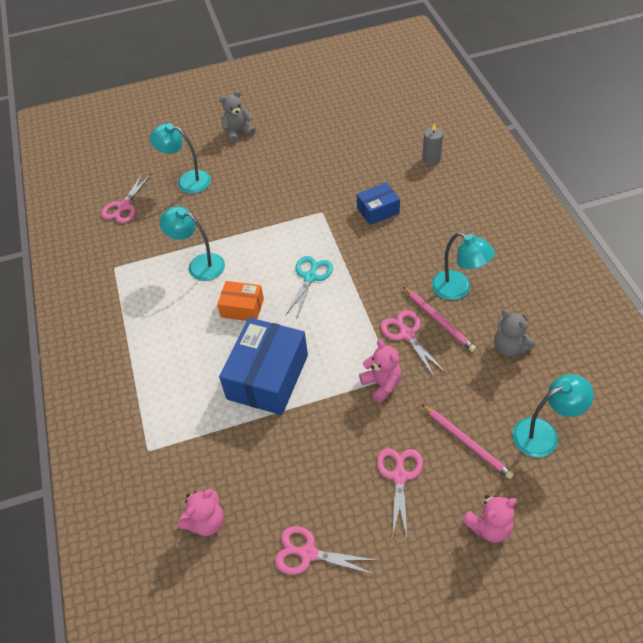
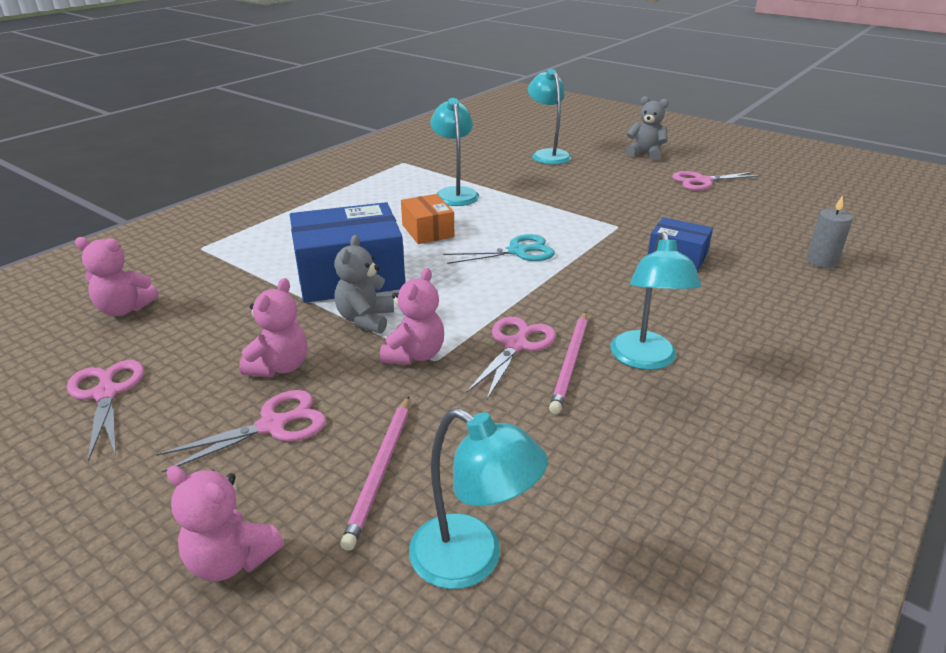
camera: 50 degrees right, 20 degrees down
(124, 206) = (477, 143): pink scissors -> pink scissors (703, 181)
(345, 453) = (280, 367): none -> pink teddy bear
(510, 347) = (605, 450): grey teddy bear -> grey teddy bear (365, 319)

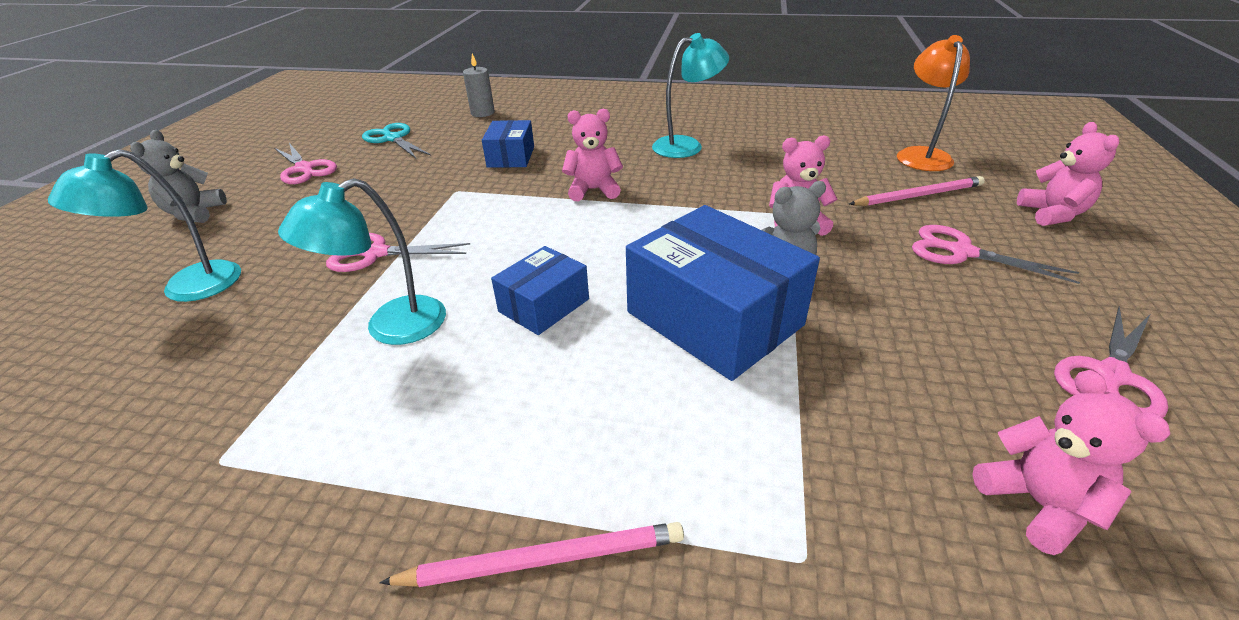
camera: 115 degrees left, 5 degrees up
(280, 367) = (908, 284): pink teddy bear -> pink teddy bear (593, 190)
(427, 231) = (544, 305): orange box -> blue box
(472, 560) = (921, 155): turquoise lamp -> orange lamp
(516, 345) = (726, 188): pink scissors -> pink scissors (376, 253)
(517, 251) = (557, 228): turquoise scissors -> turquoise scissors (393, 139)
(570, 363) = (722, 166): pink pencil -> pink pencil (544, 559)

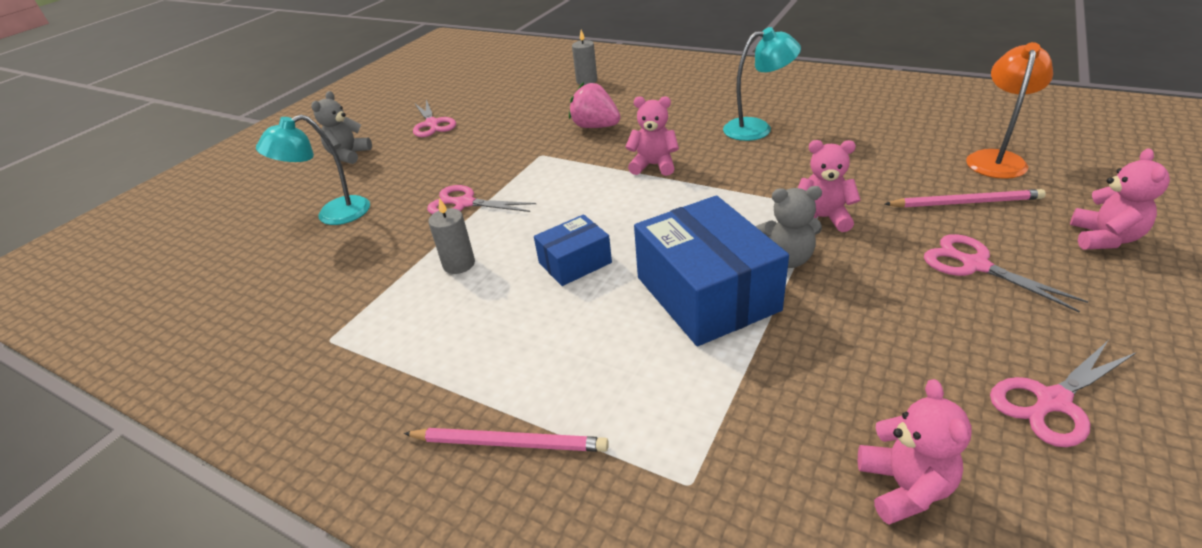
camera: 20 degrees right, 0 degrees up
(391, 327) = (459, 264): turquoise lamp -> grey candle
(393, 139) = (506, 101): turquoise scissors -> none
(511, 157) = (595, 127): blue box -> pink strawberry

